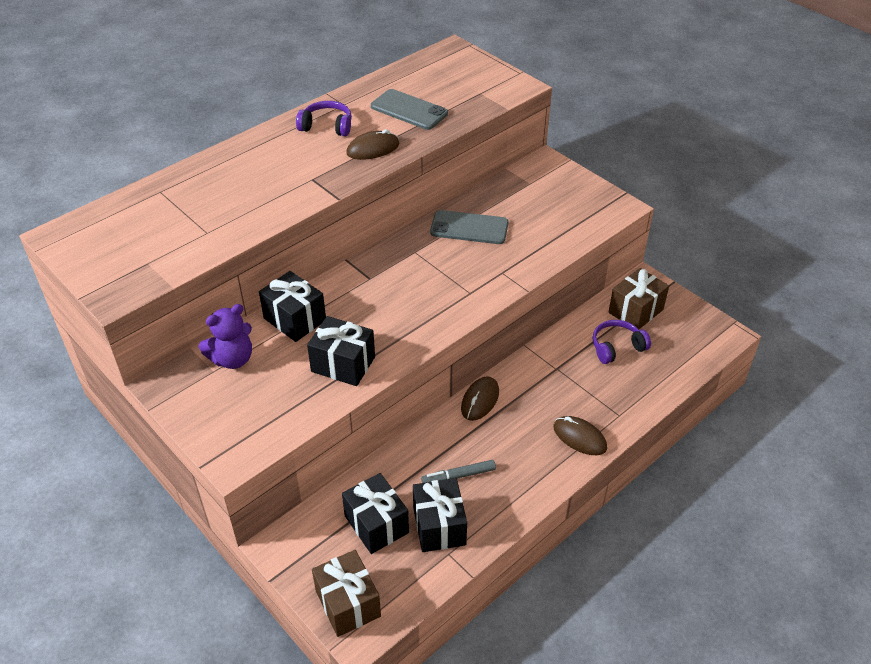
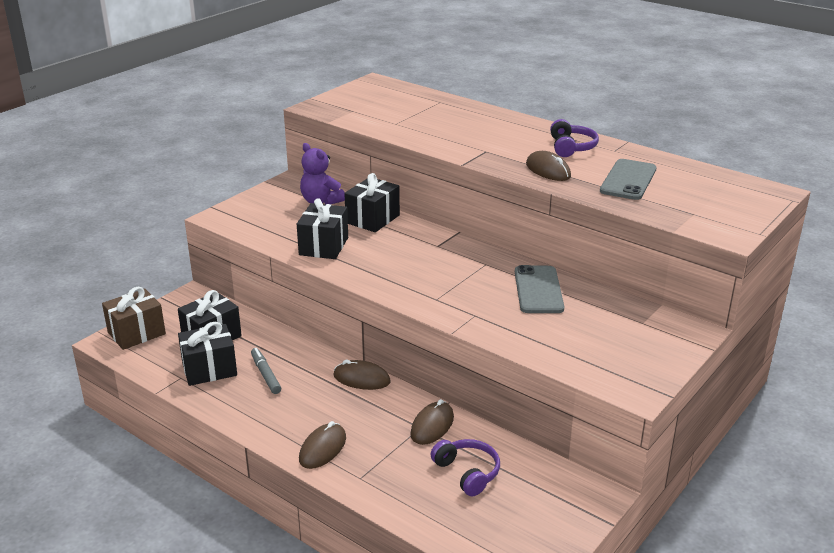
camera: 80 degrees right, 15 degrees down
(556, 360) = (432, 426): none -> brown mouse
(635, 311) = (537, 487): brown gift -> none

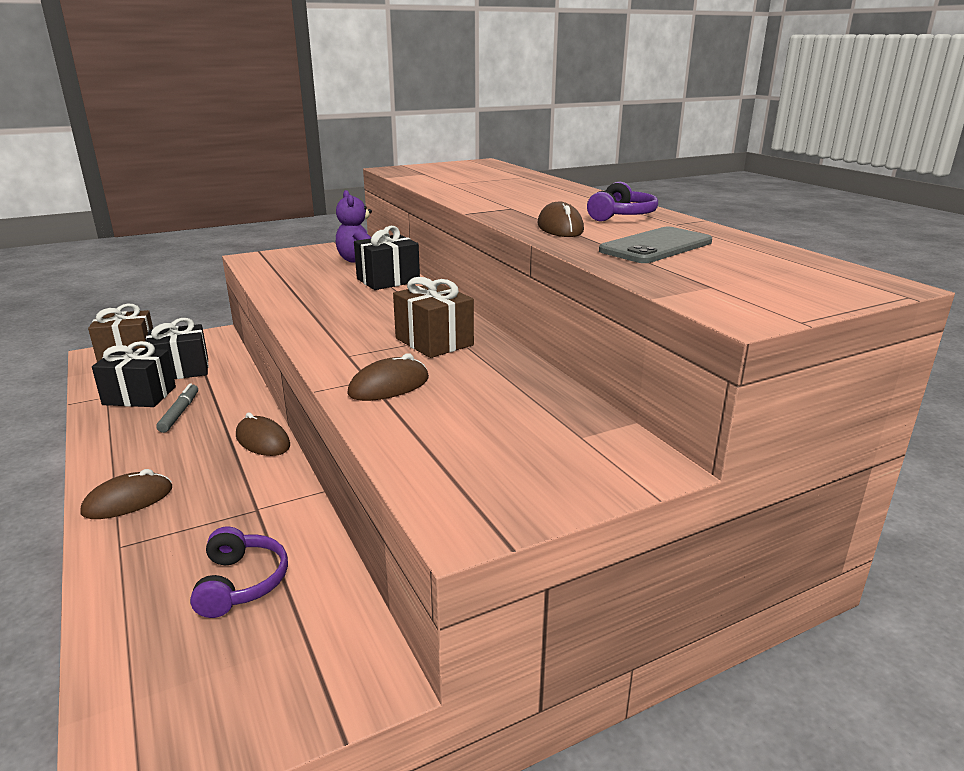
camera: 25 degrees right, 5 degrees down
(323, 246) = (306, 292): black gift -> none
(432, 426) = (271, 512): brown mouse -> brown mouse (389, 386)
(480, 273) = (434, 342): none -> brown gift
(538, 290) = (481, 371): grey phone -> none

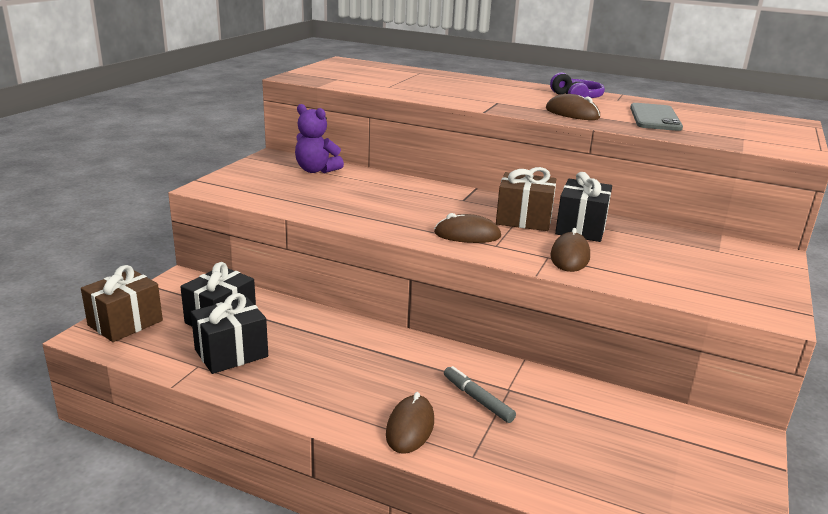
camera: 40 degrees left, 0 degrees up
(179, 413) = (302, 352): grey marker -> grey marker (477, 399)
(241, 583) = (592, 433): purple headphones -> none
(262, 441) = (416, 345): brown mouse -> brown mouse (467, 235)
(388, 280) = (380, 182): black gift -> black gift (581, 228)

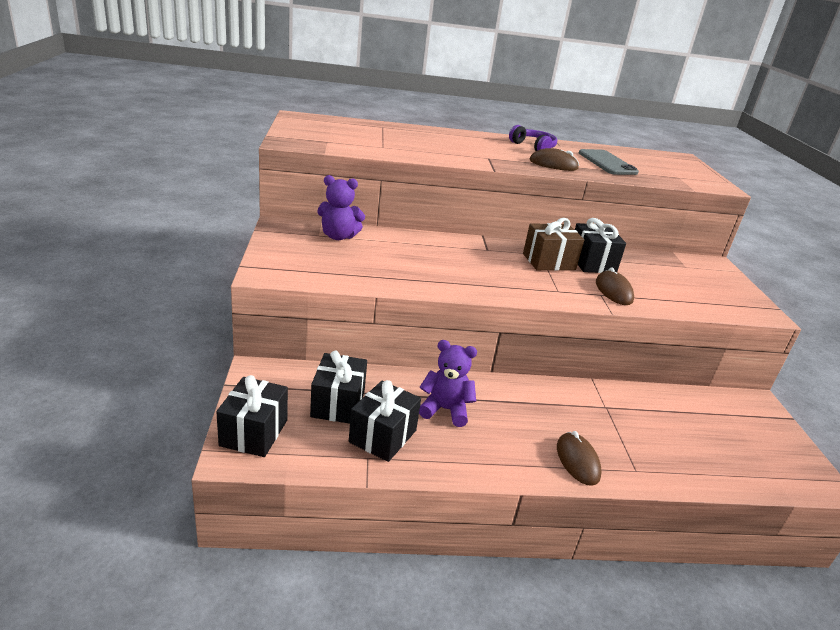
camera: 30 degrees left, 5 degrees up
(125, 323) = (254, 433): brown gift -> black gift
(318, 347) = (445, 409): none -> purple teddy bear
(467, 235) = (529, 285): brown mouse -> none
(477, 399) = (596, 422): grey marker -> none

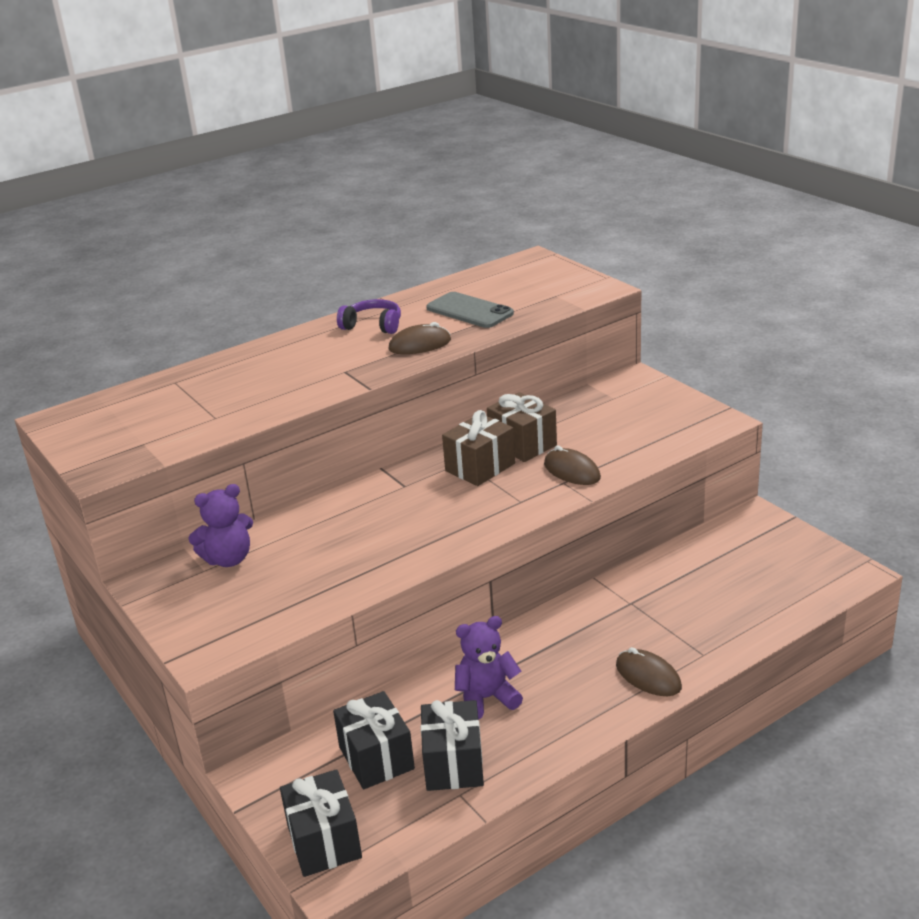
camera: 25 degrees left, 0 degrees up
(592, 263) = (522, 444): black gift -> brown gift

